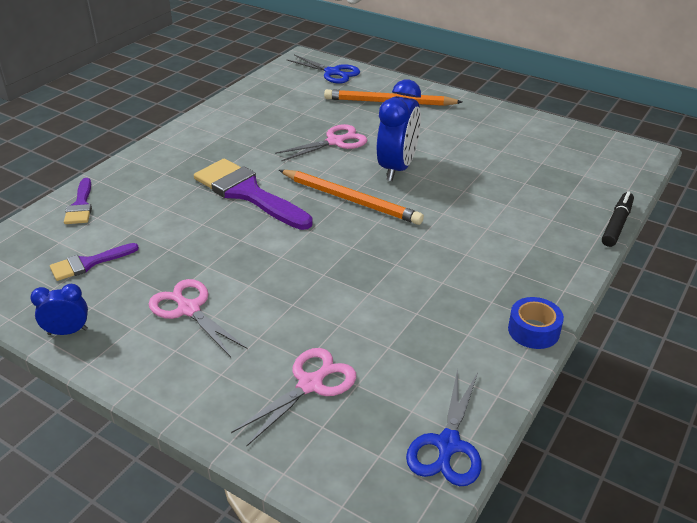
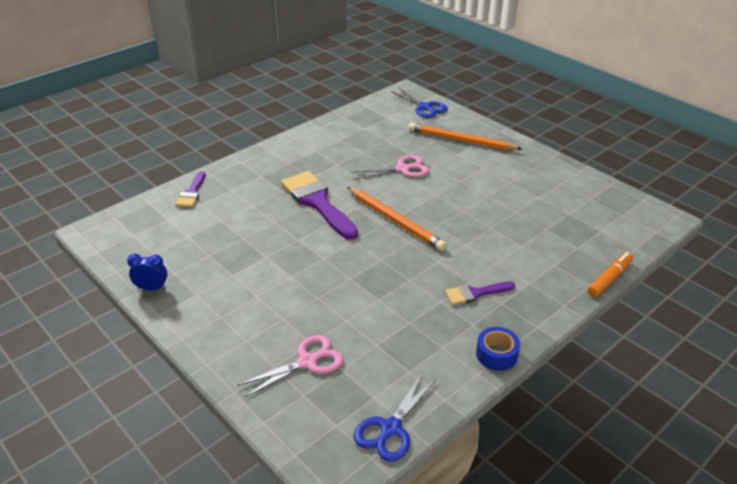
camera: 15 degrees right, 0 degrees up
(88, 263) = (183, 239): purple brush -> purple brush (475, 293)
(189, 309) = (241, 287): pink scissors -> none
(397, 168) = (444, 199): blue clock -> none
(616, 224) = (609, 278): black marker -> orange marker

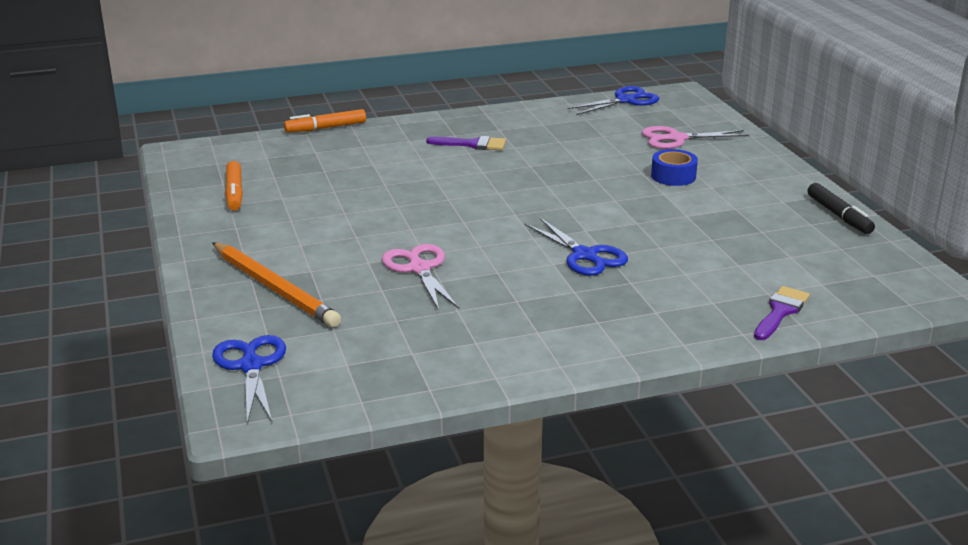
camera: 155 degrees left, 10 degrees down
(152, 288) = (839, 215): blue clock -> black marker
(317, 202) = (585, 255): purple brush -> blue scissors
(395, 220) = (495, 214): orange pencil -> none
(402, 169) = (419, 269): pink scissors -> pink scissors turned 60 degrees clockwise
(496, 354) = (499, 112): blue tape -> blue tape (673, 176)
(571, 193) = (234, 192): none -> orange marker

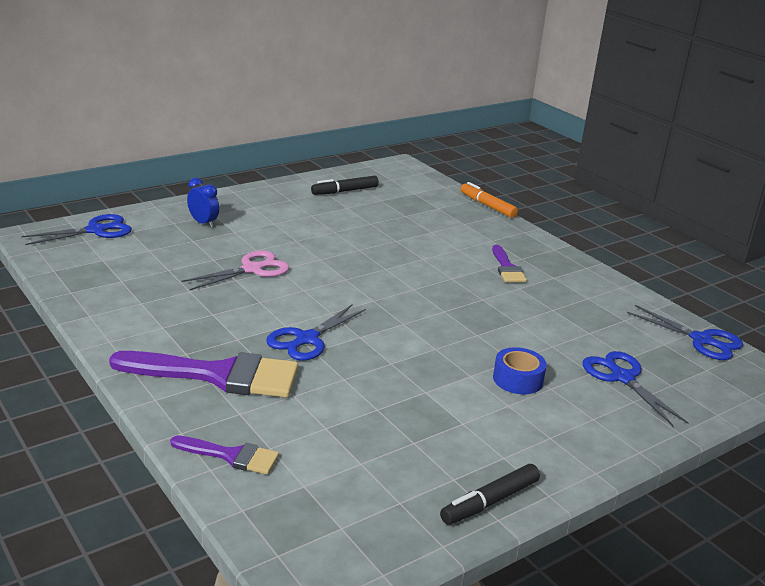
camera: 70 degrees right, 0 degrees up
(234, 192) = (345, 191): orange marker -> black marker
(274, 288) = (203, 223): orange pencil -> blue clock
(644, 307) = (219, 375): none -> purple brush
(676, 139) = (622, 378): pink scissors -> blue scissors

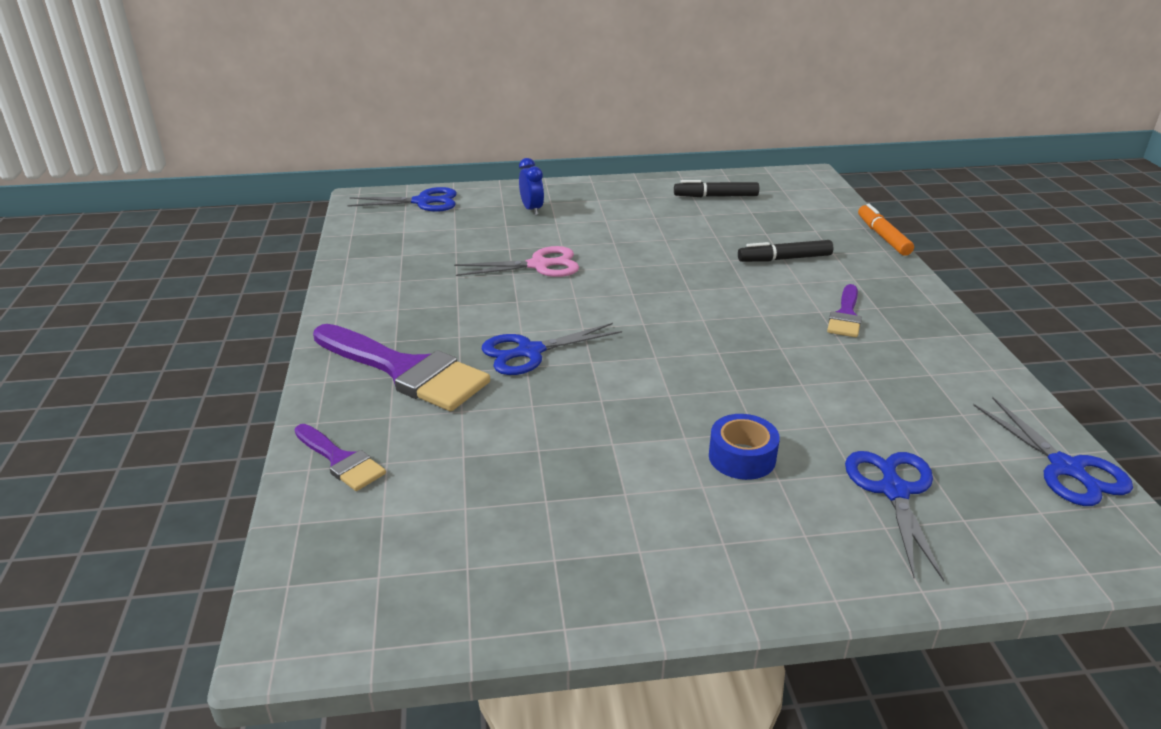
camera: 30 degrees right, 5 degrees up
(490, 502) = (573, 602): black marker -> black marker (785, 259)

